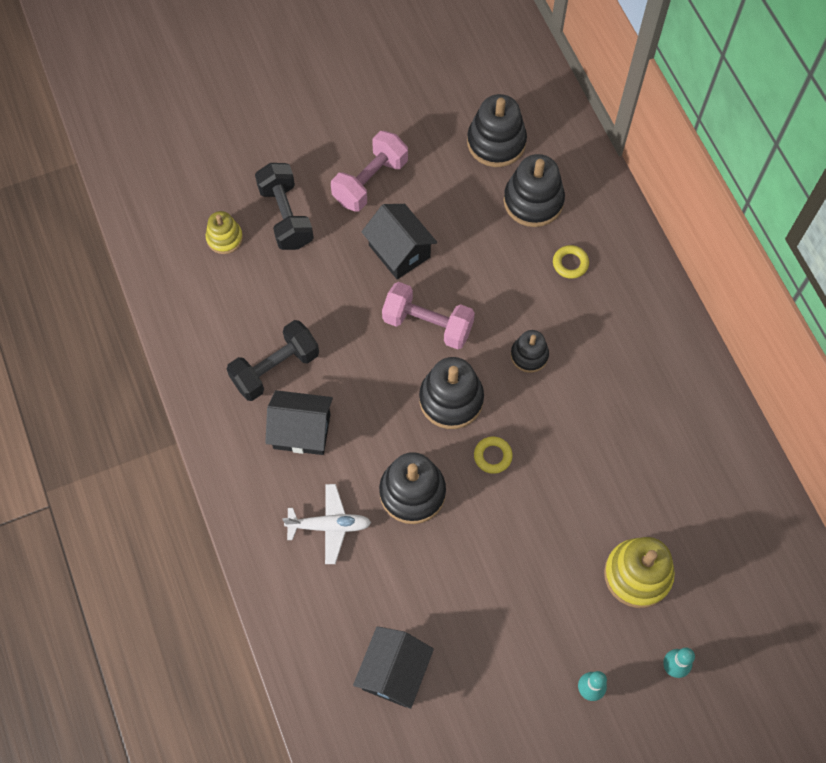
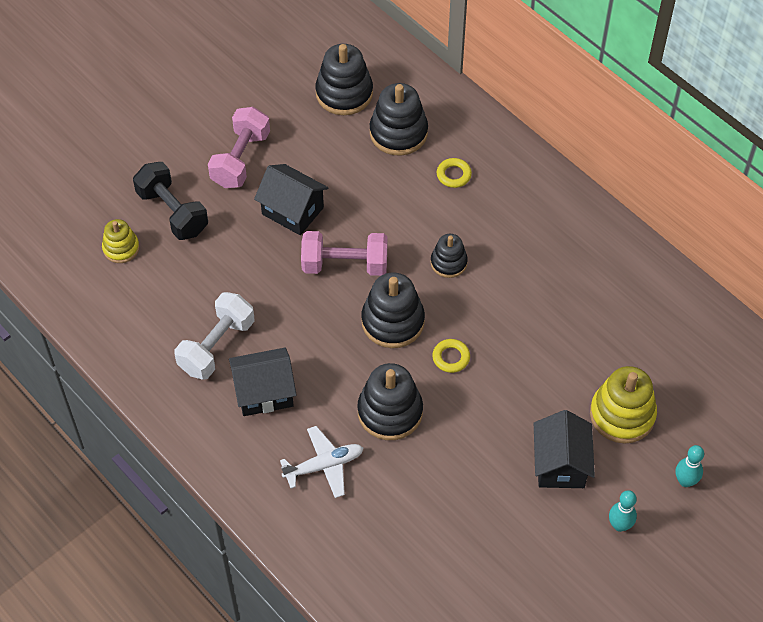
camera: 20 degrees left, 10 degrees down
(275, 368) = (217, 346): black dumbbell -> white dumbbell
(394, 672) = (437, 571): black house -> black house (560, 464)

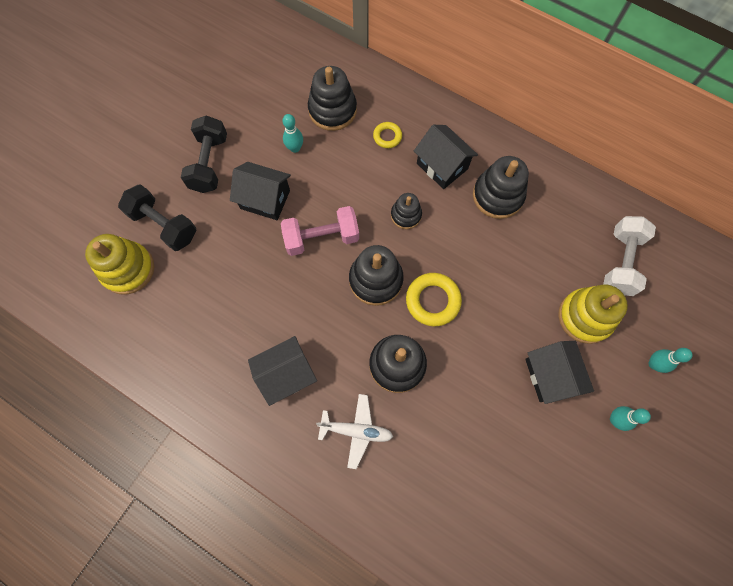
camera: 15 degrees left, 15 degrees up
(121, 248) = (128, 269): yellow stacking toy -> yellow stacking toy, size x1.67
(217, 346) = (234, 341): white dumbbell -> white dumbbell (621, 262)
(240, 159) = (209, 163): pink dumbbell -> black dumbbell
(324, 465) = (356, 430): white plane -> white plane turned 45 degrees clockwise
(342, 164) = (295, 148): none -> turquoise bowling pin
(344, 93) = (279, 86): black stacking toy -> black stacking toy (497, 196)
(451, 357) = (433, 301): yellow ring -> yellow ring, size x1.72
(508, 220) = (442, 166): none -> black house

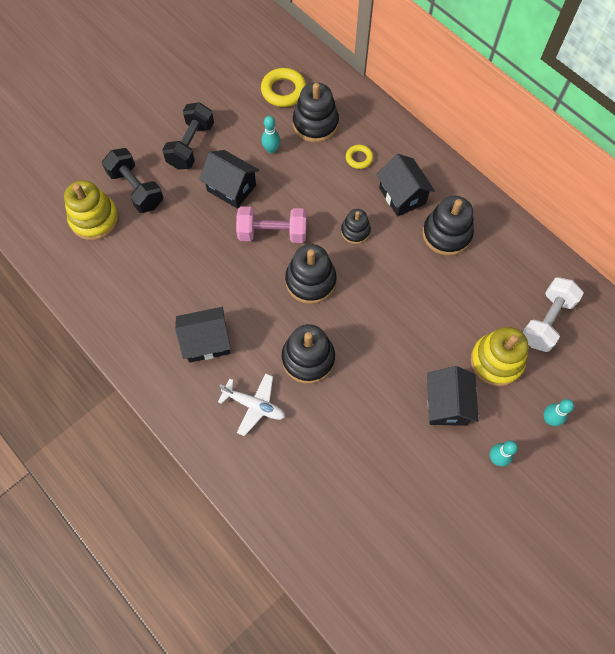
camera: 15 degrees right, 5 degrees down
(433, 301) = (357, 312): yellow ring -> yellow ring (283, 91)

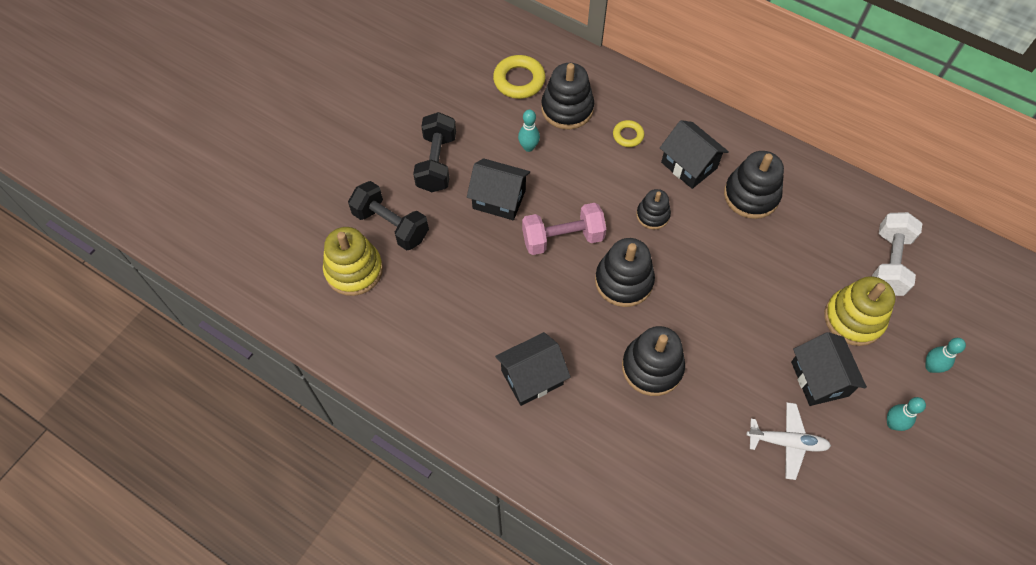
camera: 15 degrees left, 5 degrees down
(254, 405) = (611, 435): white plane -> white plane (787, 442)

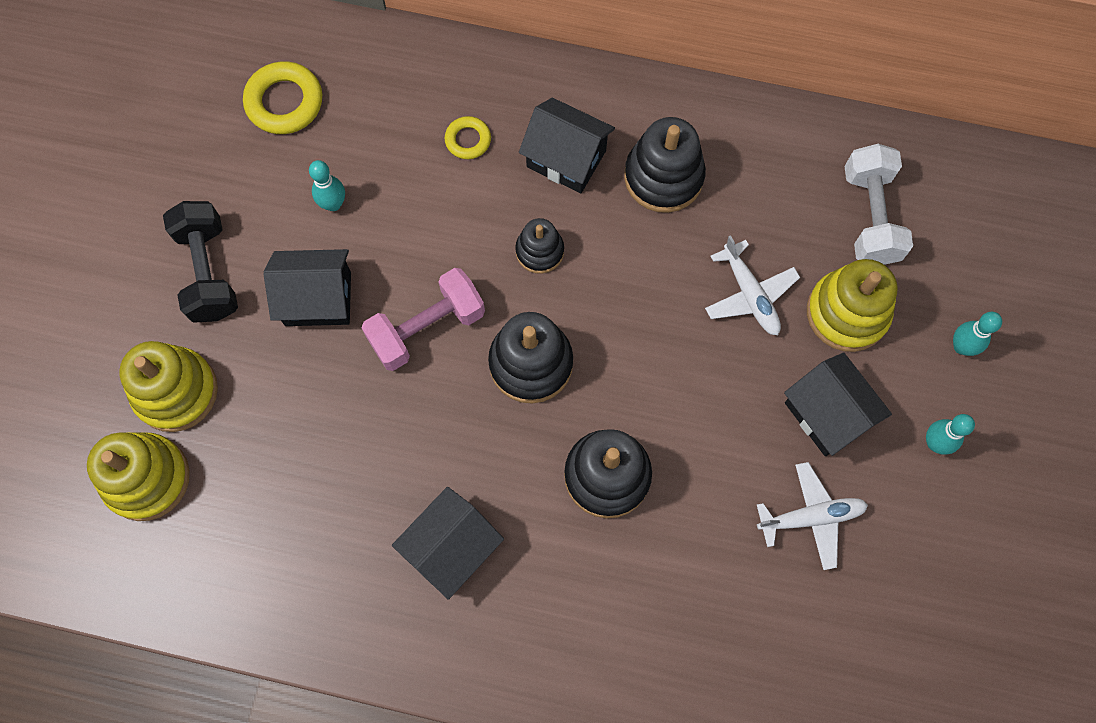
camera: 20 degrees left, 10 degrees up
(391, 225) = (176, 391): black dumbbell -> yellow stacking toy
(567, 109) = (368, 125): black stacking toy -> none
(788, 286) = (750, 295): none -> white plane

